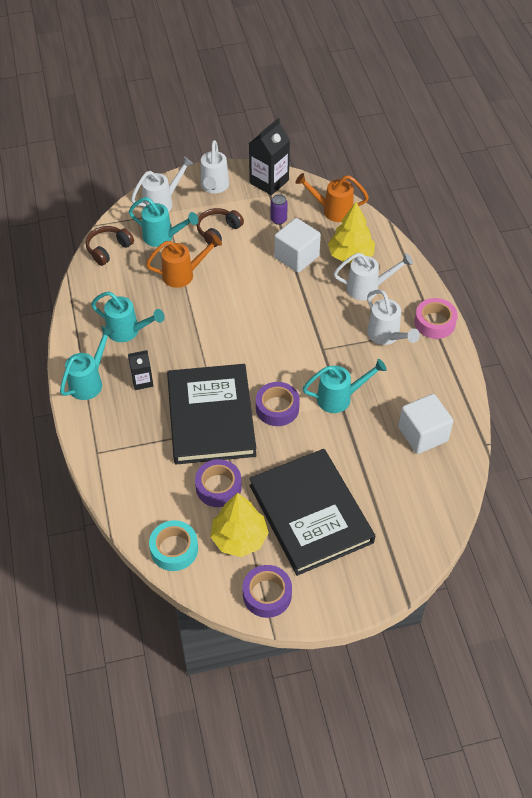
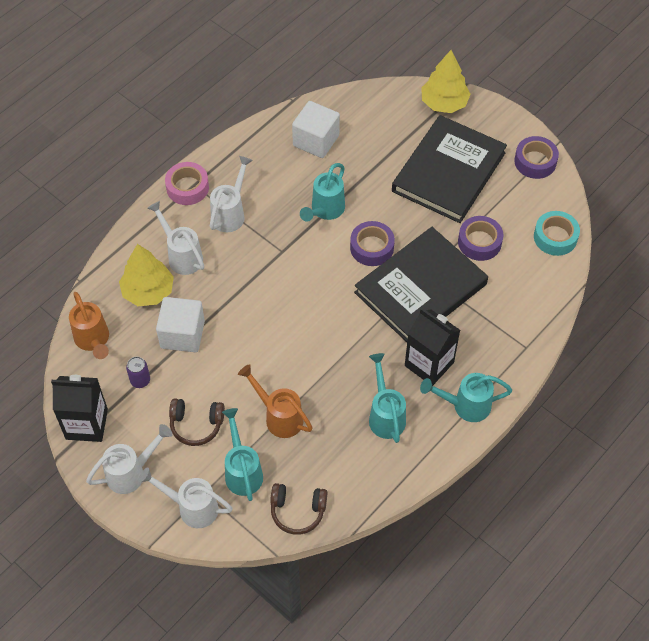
camera: 125 degrees left, 5 degrees up
(142, 381) = (429, 364): black carton -> black carton, size x1.75
(239, 538) = (508, 203): yellow tree -> yellow tree (444, 103)
(340, 398) = (325, 211): turquoise watering can -> turquoise watering can turned 105 degrees counterclockwise

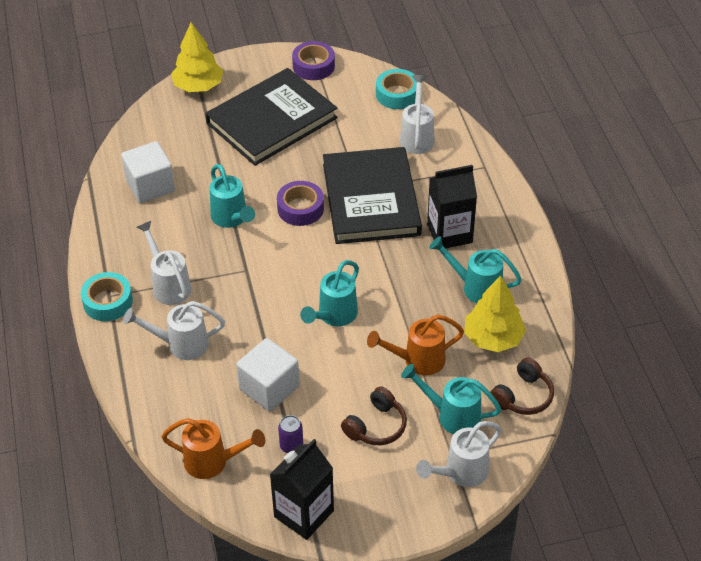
camera: 55 degrees left, 10 degrees down
(132, 472) = (387, 502): white watering can -> white watering can (417, 136)
(148, 291) = (197, 390): yellow tree -> yellow tree (493, 338)
(187, 188) = (108, 302): pink tape -> turquoise tape
(449, 172) = (272, 121): black book -> black book turned 75 degrees clockwise
(465, 405) = (508, 232): turquoise watering can -> turquoise watering can (333, 316)
(479, 242) = (359, 140): purple tape -> none

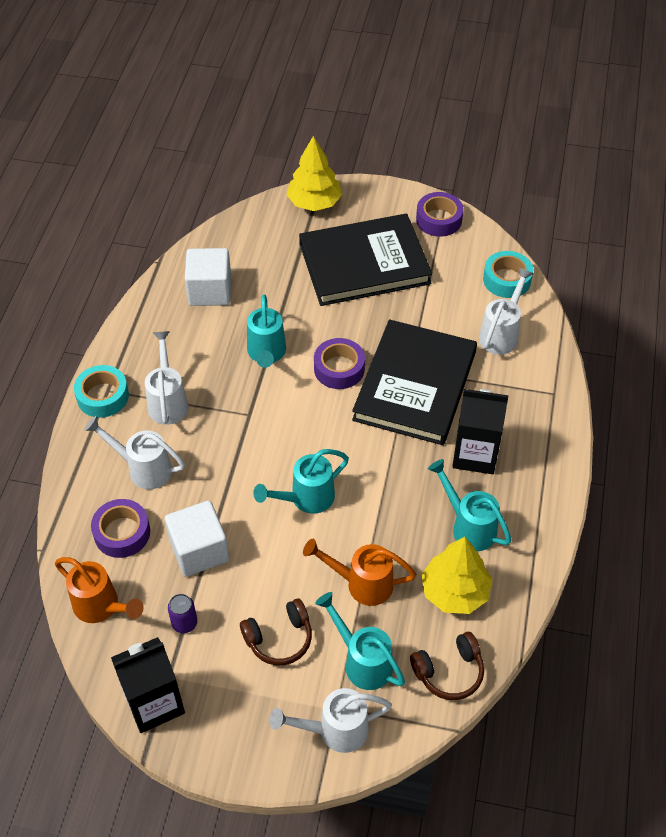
camera: 25 degrees right, 5 degrees up
(194, 400) = (122, 533): none -> purple tape

